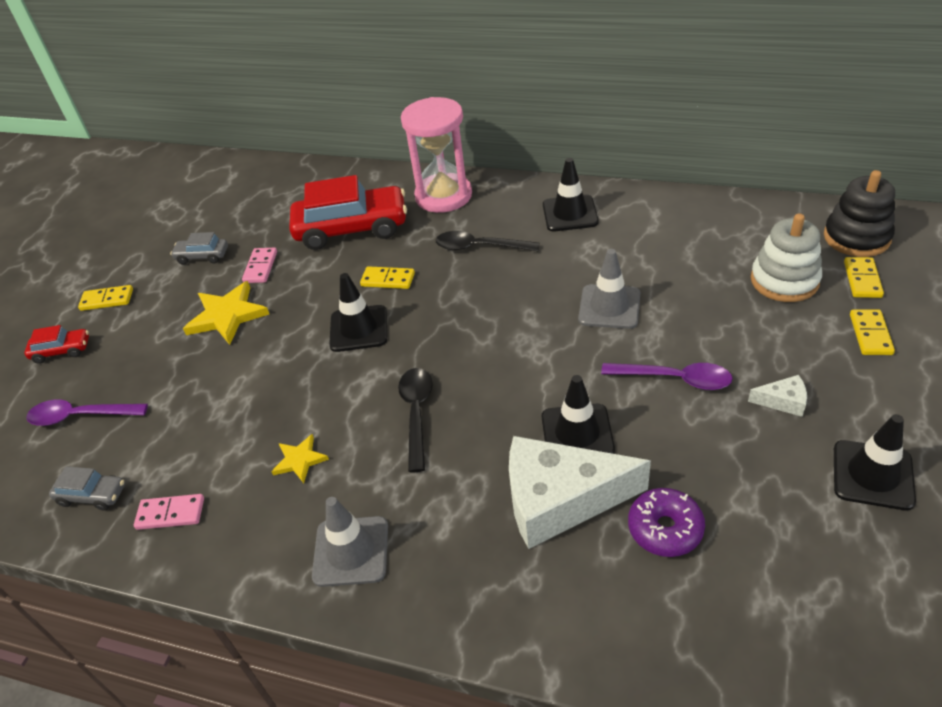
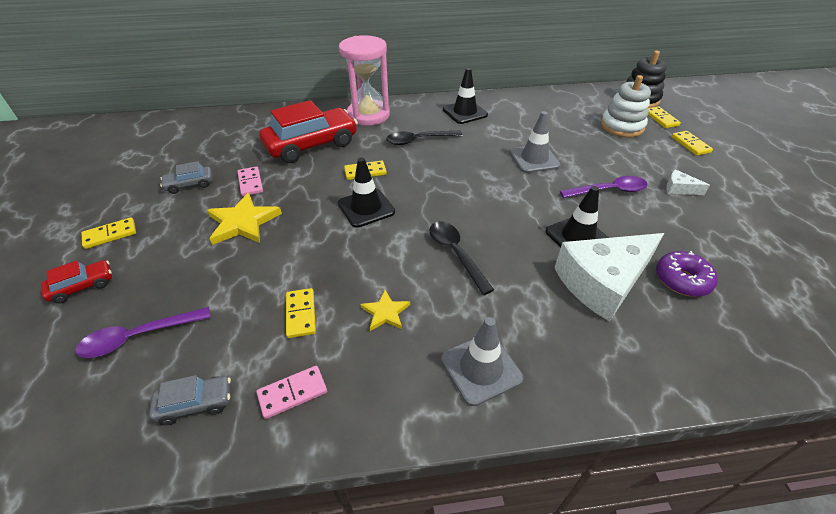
camera: 30 degrees left, 0 degrees up
(222, 437) = (301, 314): none -> yellow domino
(783, 401) = (679, 189): white cheese -> white cheese turned 135 degrees counterclockwise
(872, 475) = (760, 216): black traffic cone -> none

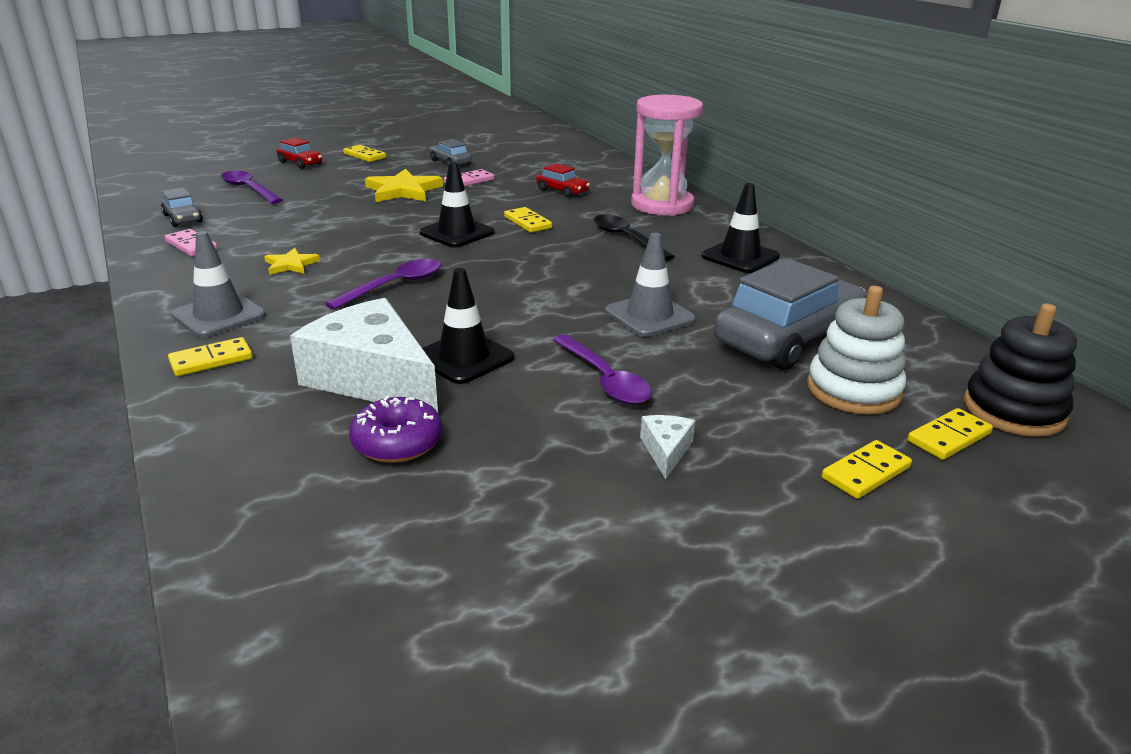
camera: 70 degrees right, 15 degrees down
(301, 314) = (282, 233): yellow domino -> yellow domino (211, 360)
(311, 145) = (562, 191): red car -> red car, size x0.47
(456, 254) = (394, 286): black spoon -> purple spoon
(569, 127) = (788, 338): none -> grey car

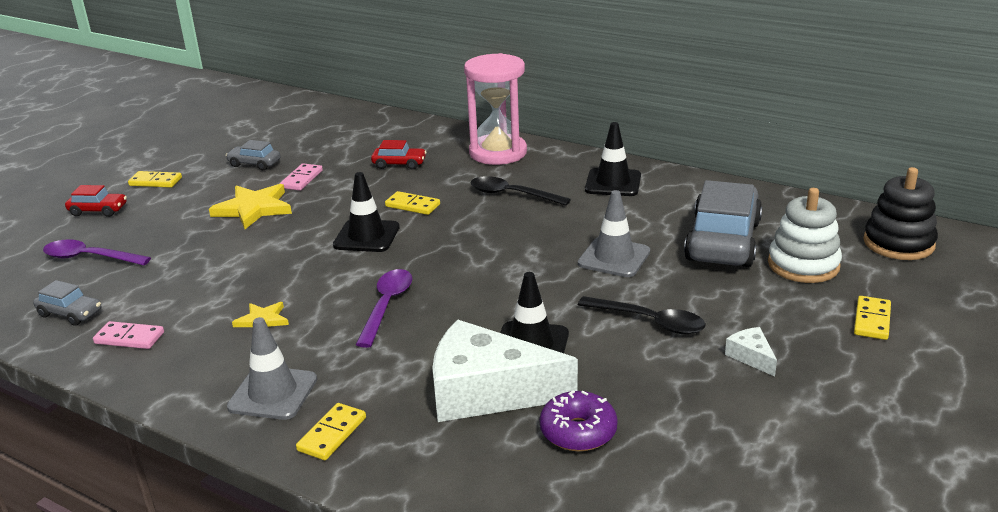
camera: 30 degrees left, 0 degrees up
(604, 379) = (649, 321): purple spoon -> black spoon
(949, 437) = (886, 277): yellow domino -> none

